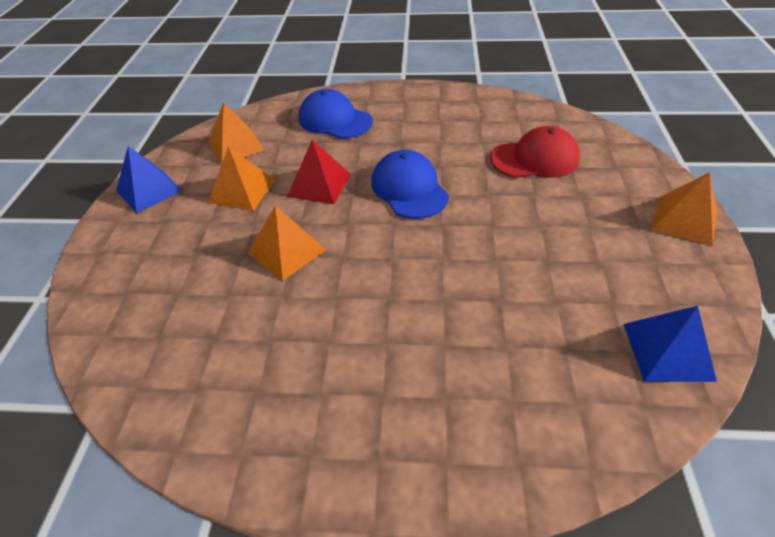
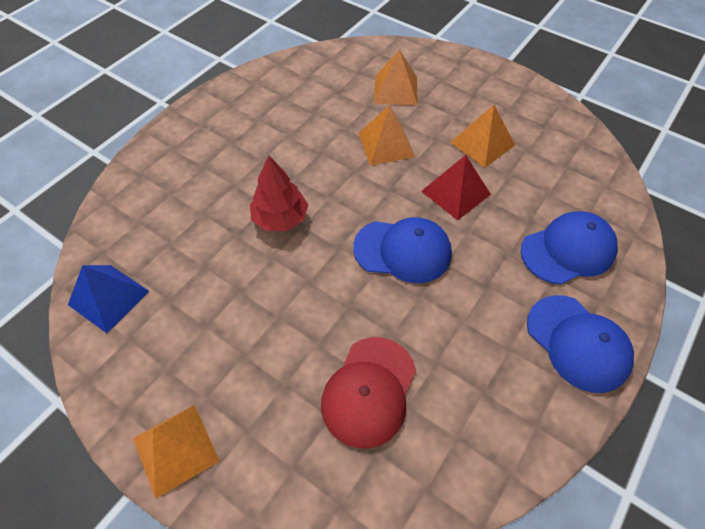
camera: 120 degrees right, 10 degrees up
(149, 190) = (521, 95): blue pyramid -> none
(236, 146) = (561, 160): orange pyramid -> orange pyramid (396, 90)
(408, 100) = (578, 343): none -> blue cap
(449, 278) = (280, 218): none -> red tree

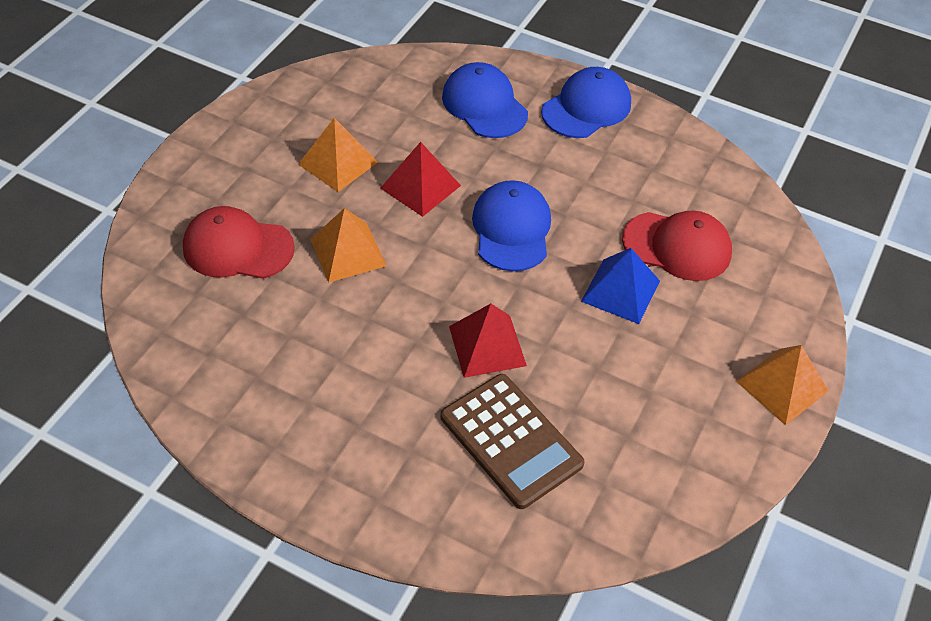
camera: 100 degrees left, 5 degrees down
(108, 298) = (641, 501): blue pyramid -> blue pyramid (620, 291)
(191, 222) = (511, 440): none -> brown calculator
(280, 218) = (487, 345): red tree -> red pyramid
(396, 90) = (238, 248): orange pyramid -> red cap

